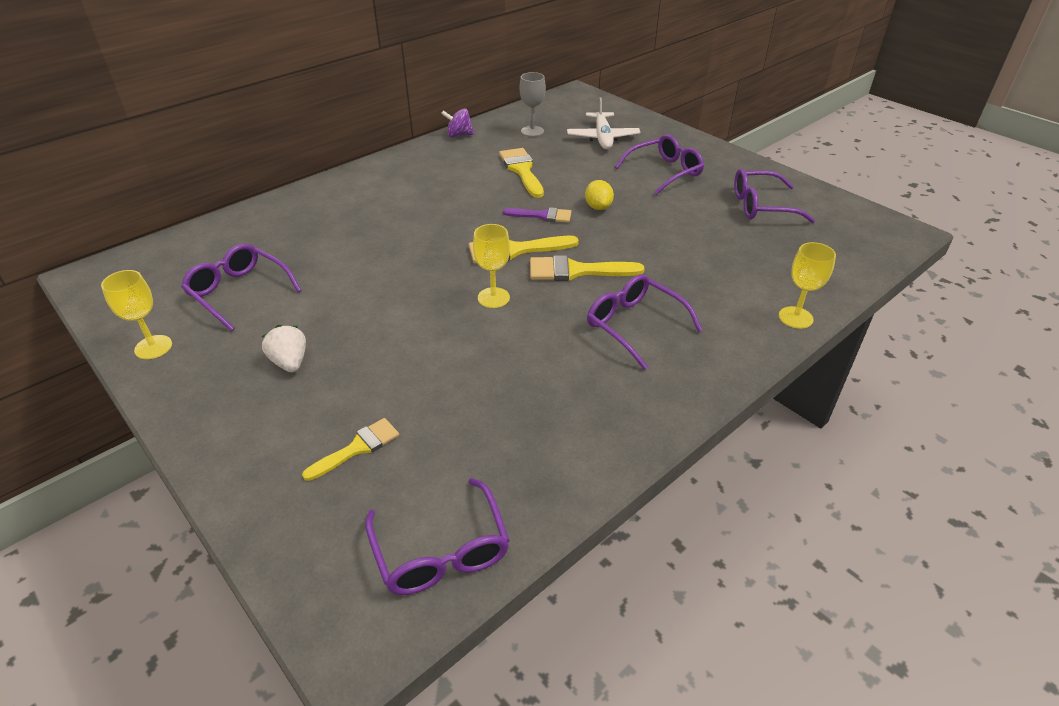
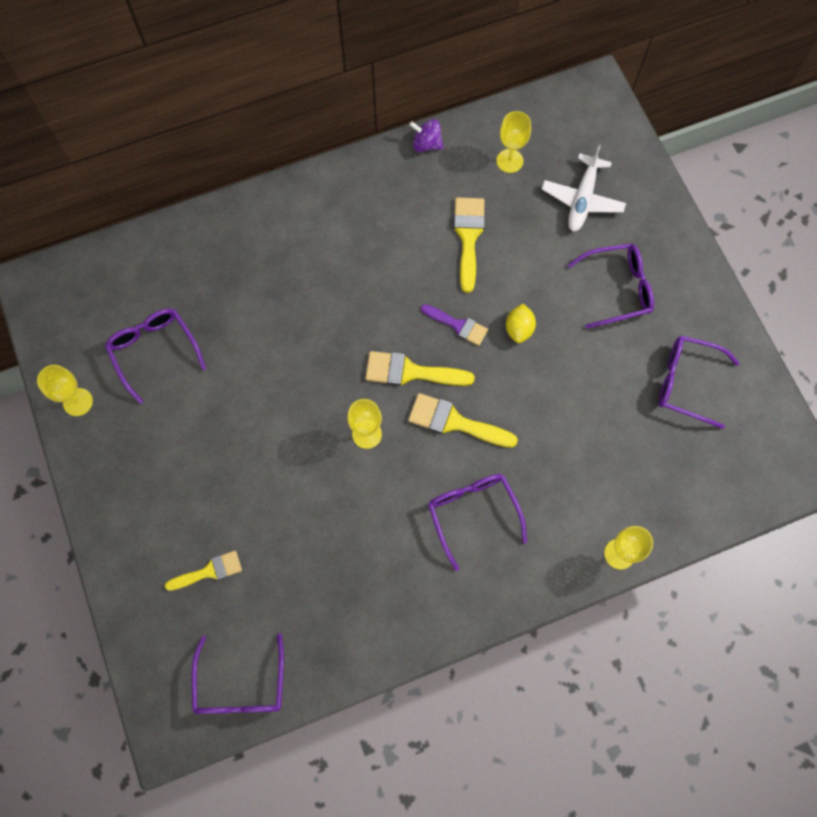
camera: 20 degrees right, 30 degrees up
(290, 362) = (179, 458): white strawberry -> none
(532, 131) = (509, 161): grey goblet -> yellow goblet

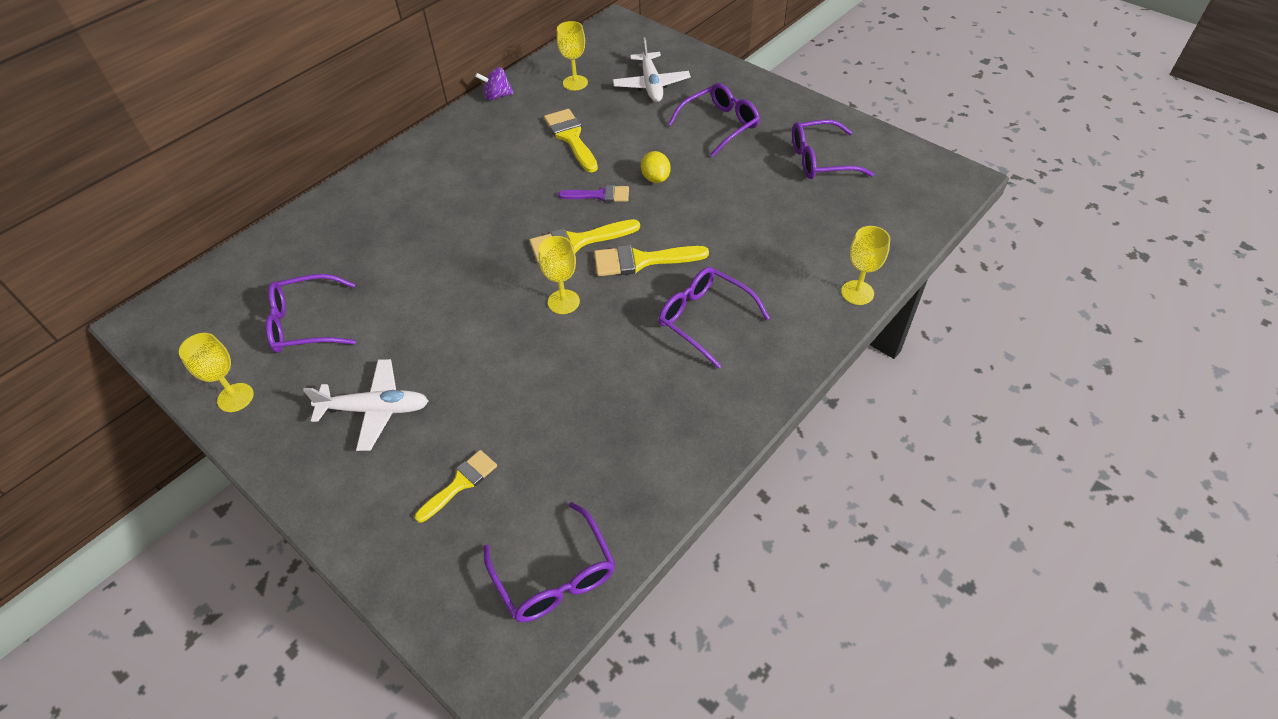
camera: 25 degrees left, 20 degrees down
(154, 351) = (305, 323): purple glasses -> purple glasses turned 45 degrees counterclockwise
(175, 469) = (376, 409): none -> white plane

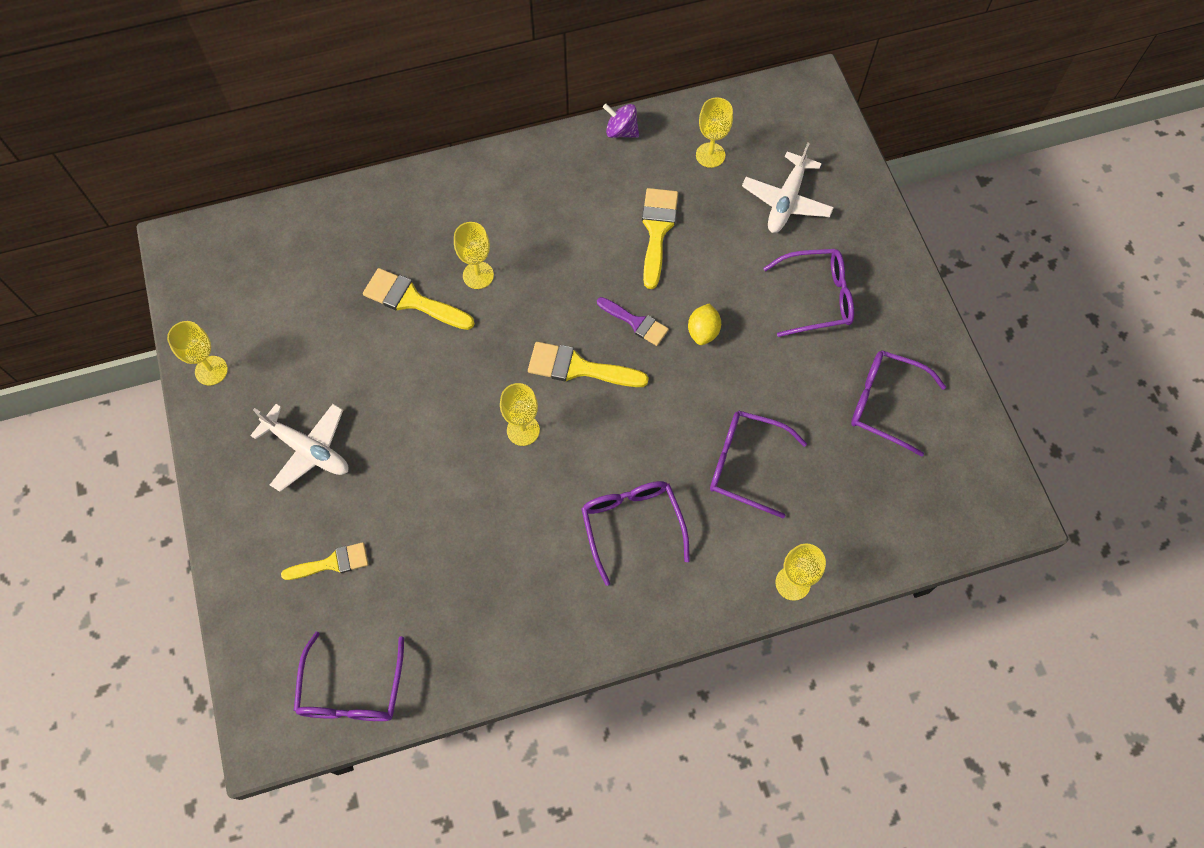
camera: 30 degrees right, 15 degrees up
(305, 323) = (301, 324): purple glasses -> purple glasses (745, 464)
(447, 222) = (478, 275): none -> yellow goblet
(641, 260) = (621, 425): yellow brush -> yellow brush (412, 300)

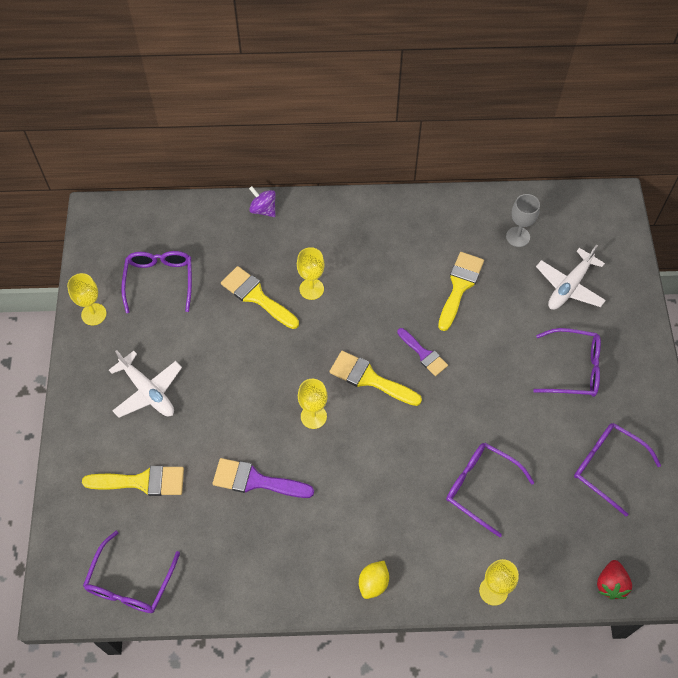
camera: 15 degrees right, 5 degrees down
(332, 563) = (142, 481): yellow brush -> yellow brush, size x1.50
(473, 526) = (255, 481): none -> purple brush
(621, 131) = (452, 203): purple spinning top -> purple spinning top (263, 209)
(632, 525) = (378, 511): purple glasses -> purple glasses (159, 280)
(703, 332) = (475, 374): yellow lemon -> yellow lemon (373, 583)
(710, 155) = (518, 237): yellow goblet -> grey goblet
(924, 539) = (610, 584): none -> red strawberry

